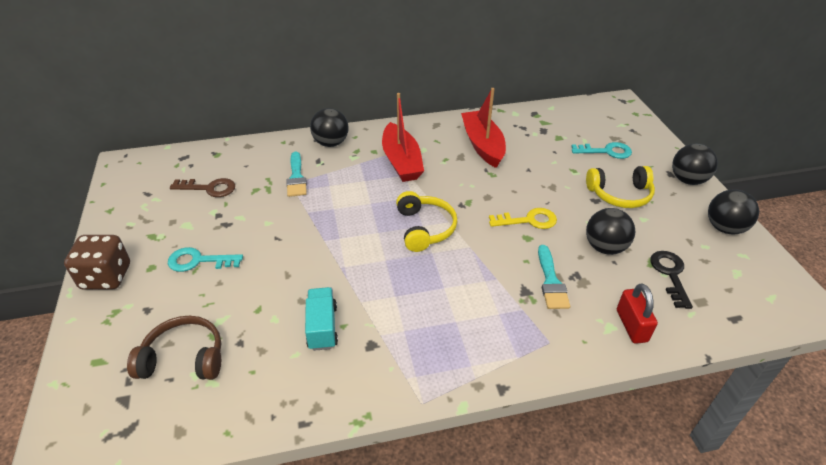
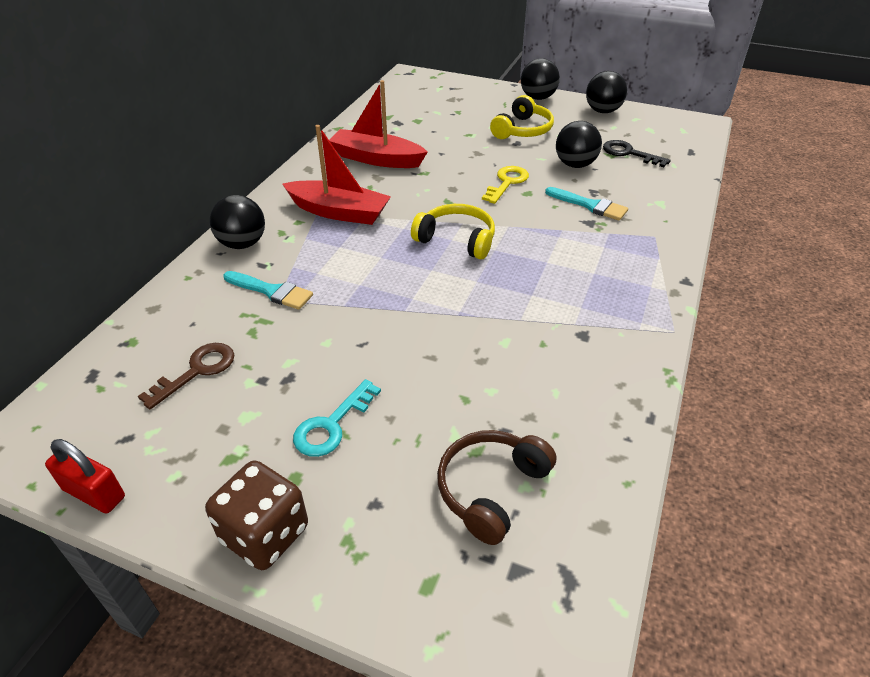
camera: 55 degrees left, 0 degrees up
(322, 327) = (533, 358): turquoise truck -> none
(606, 151) = (464, 110): turquoise key -> none
(631, 325) = (666, 193): red padlock -> red padlock (94, 493)

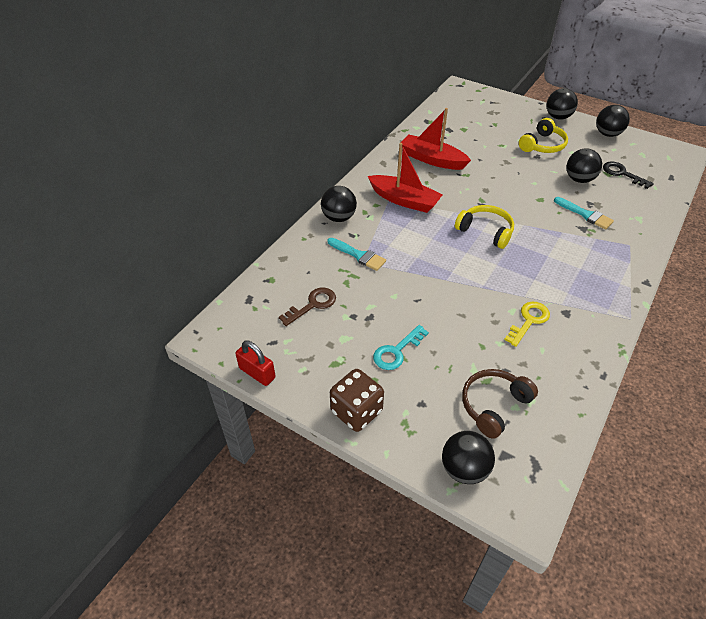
camera: 10 degrees right, 5 degrees up
(452, 606) = (464, 469): none -> black ball
(507, 182) = (526, 189): yellow key -> yellow key (529, 320)

